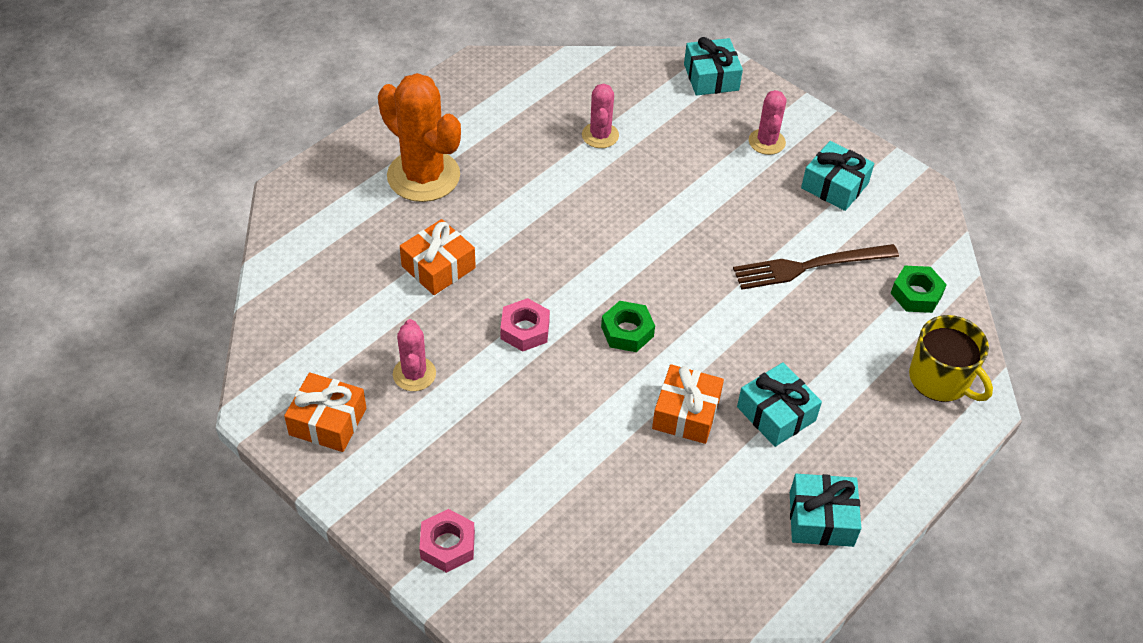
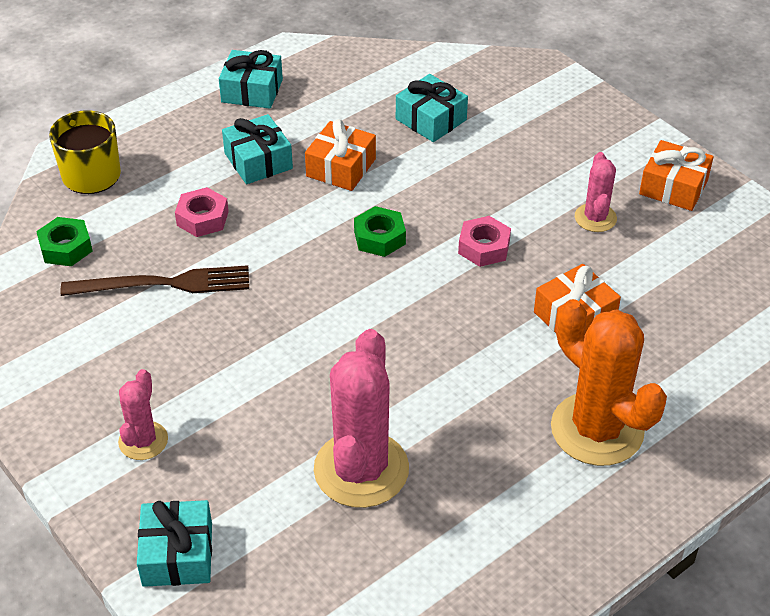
camera: 170 degrees left, 5 degrees down
(447, 545) = (561, 99): pink nut -> pink nut (202, 218)
(600, 135) = (361, 469): pink cactus -> pink cactus, size x1.90
(834, 186) = (87, 373): turquoise gift -> turquoise gift (431, 119)

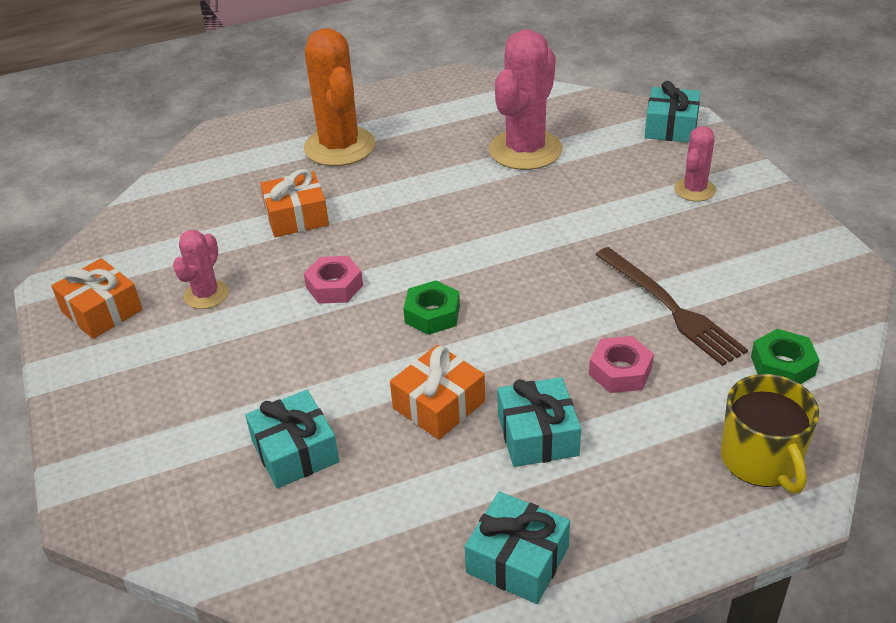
camera: 160 degrees left, 5 degrees down
(164, 284) = (670, 307): brown fork -> brown fork turned 135 degrees counterclockwise

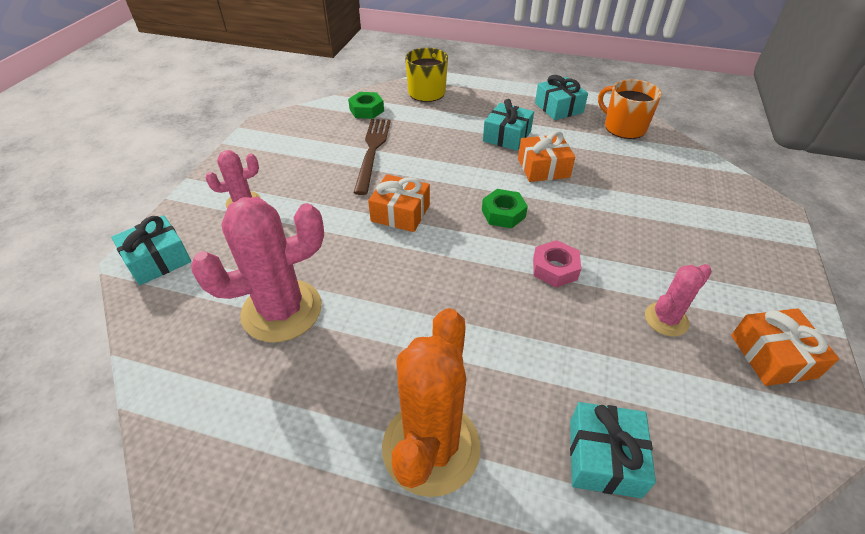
camera: 145 degrees left, 5 degrees up
(295, 451) = (639, 183): turquoise gift -> turquoise gift (604, 457)
(296, 217) = (544, 362): orange gift -> orange gift (400, 213)
(373, 572) = (623, 127): none -> orange mug
(620, 371) = (437, 140): pink nut -> none

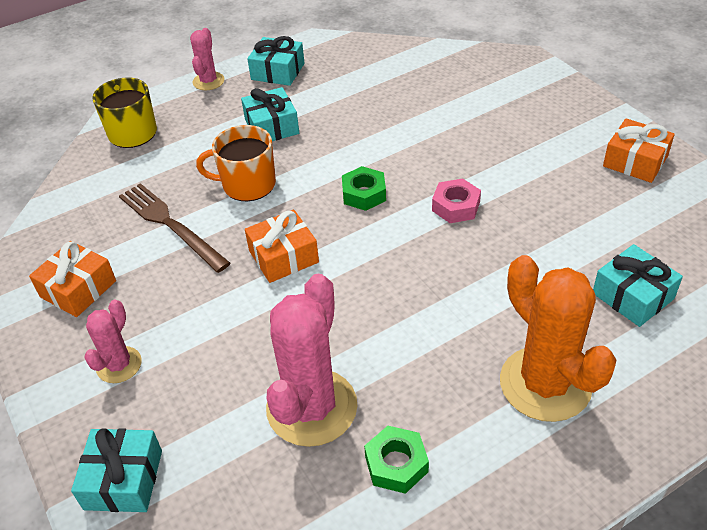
camera: 45 degrees left, 0 degrees up
(366, 110) = (97, 191): green nut -> green nut (396, 464)
(543, 168) = (340, 134): orange gift -> orange gift (78, 289)
(623, 127) = (353, 57): orange mug -> orange mug (247, 184)
(666, 319) = (560, 185): pink cactus -> pink cactus (208, 81)

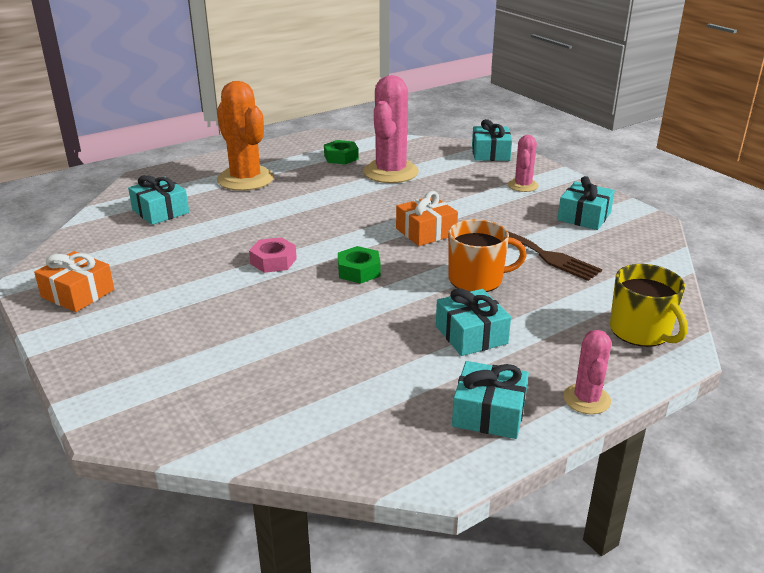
camera: 175 degrees right, 15 degrees down
(78, 289) = (584, 216): orange gift -> turquoise gift

